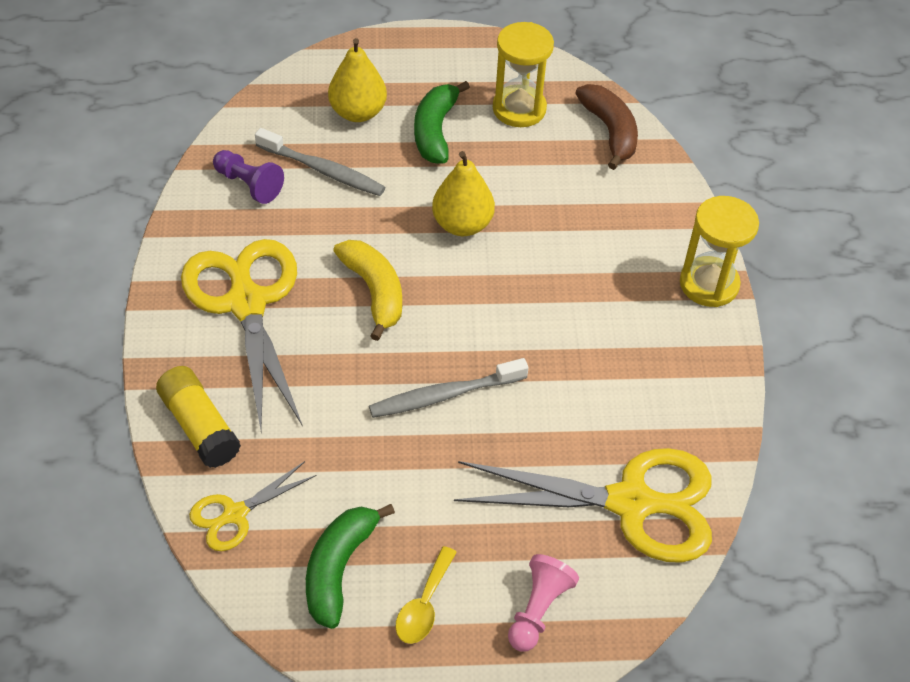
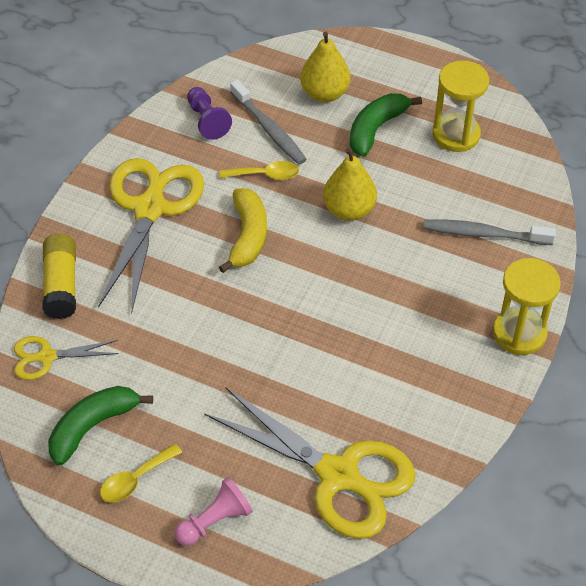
camera: 30 degrees right, 0 degrees up
(350, 220) = (265, 175): none -> yellow spoon
(445, 395) = (250, 335): grey toothbrush -> grey toothbrush (485, 234)
(610, 131) = (520, 179): brown banana -> none

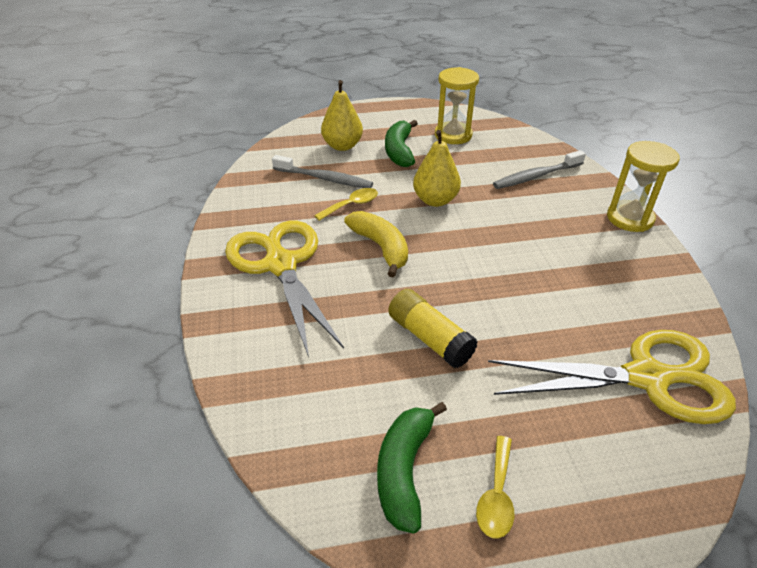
camera: 35 degrees left, 10 degrees down
(46, 357) = (294, 432): yellow scissors -> none
(61, 285) = (252, 359): yellow glue stick -> yellow glue stick (429, 338)
(207, 121) = (271, 191): purple pawn -> none
(215, 521) = (607, 485): pink pawn -> none

